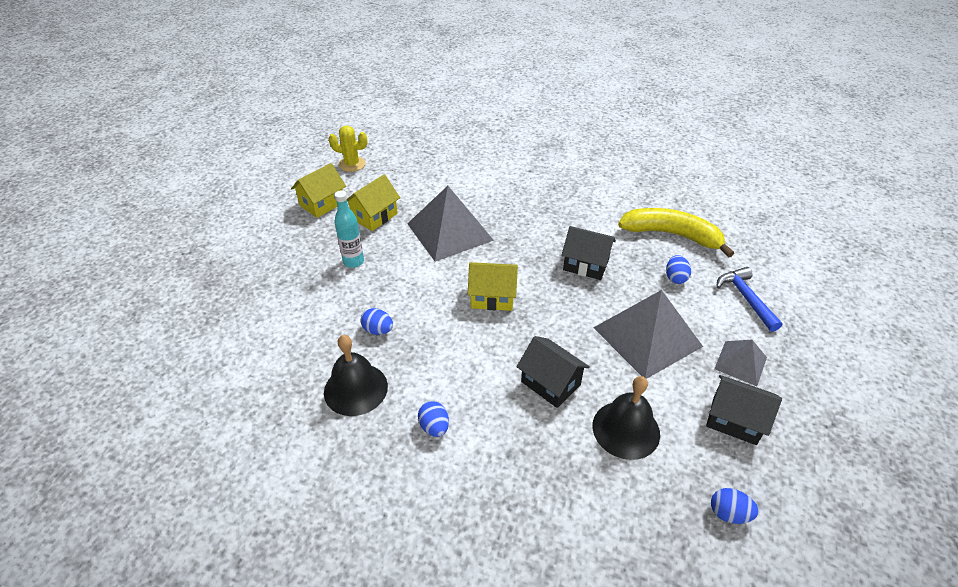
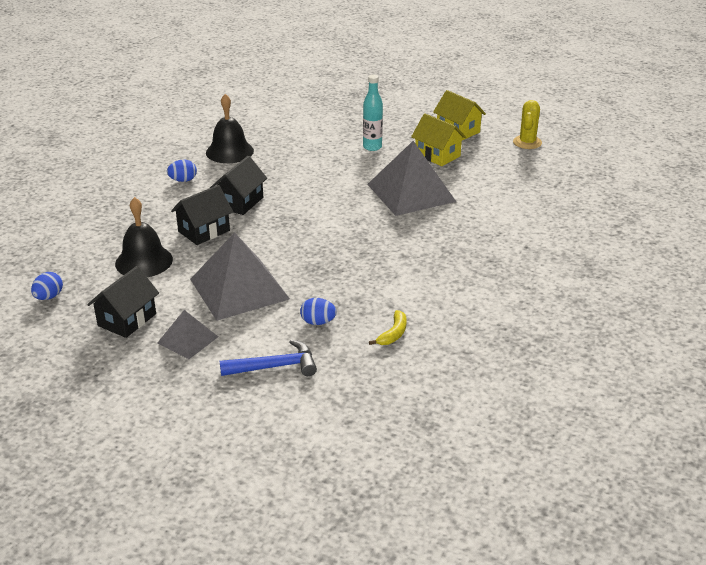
camera: 95 degrees right, 10 degrees down
(378, 330) = (286, 159): blue egg -> none
(492, 297) = (312, 210): yellow house -> none
(586, 265) = (349, 266): black house -> black house (240, 202)
(671, 235) = (393, 334): yellow banana -> yellow banana, size x0.43

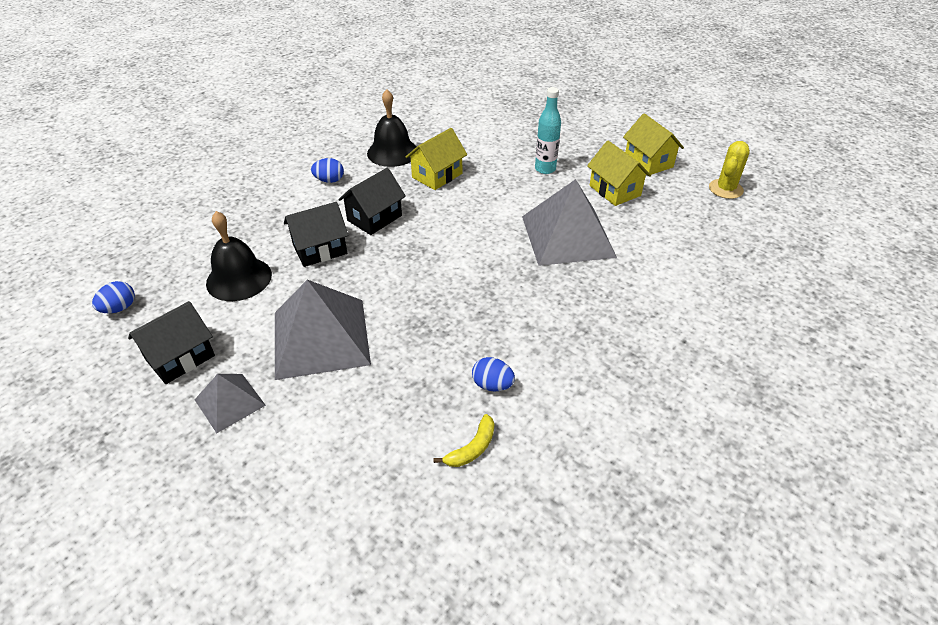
camera: 15 degrees right, 10 degrees up
(275, 366) = (308, 469): blue hammer -> none
(279, 164) = (437, 175): none -> yellow house
(318, 322) = (388, 408): blue egg -> blue egg (492, 385)

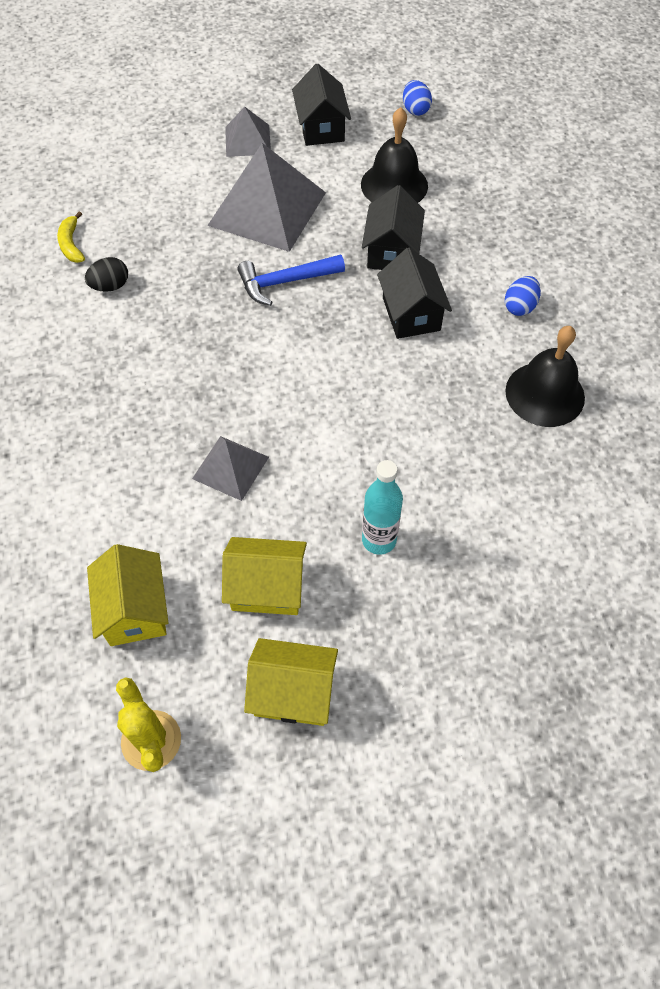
camera: 125 degrees right, 15 degrees up
(396, 286) = (285, 282): none -> blue hammer
(437, 175) = (454, 412): yellow house -> yellow house (135, 610)
(492, 385) = (110, 286): blue egg -> black egg
(567, 236) = (230, 467): grey pyramid -> grey pyramid, size x0.53

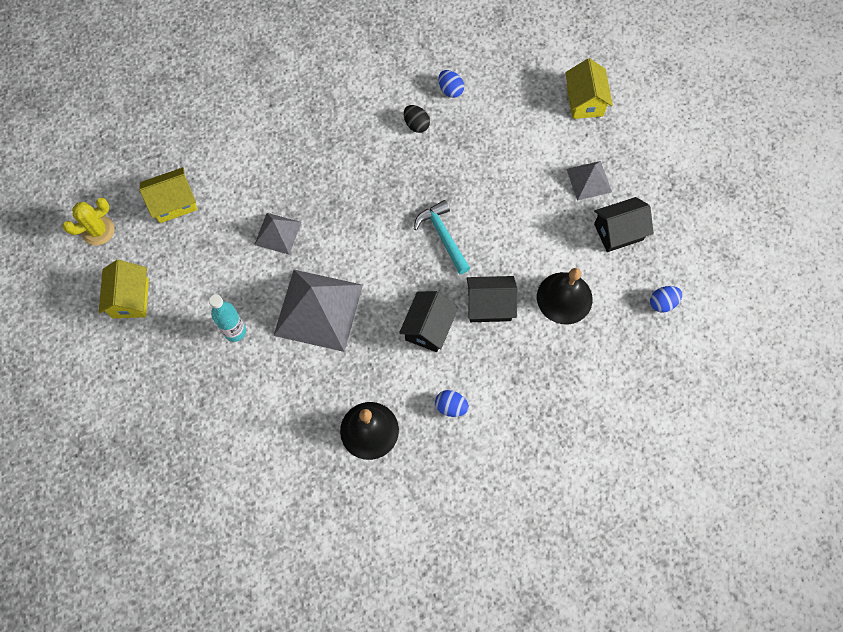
camera: 80 degrees right, 10 degrees up
(71, 244) = (450, 90): yellow banana -> blue egg
(267, 208) = (515, 209): grey pyramid -> grey pyramid (318, 309)
(267, 587) = (195, 271): yellow house -> yellow house (584, 101)
(285, 282) = (443, 236): blue hammer -> turquoise hammer
(411, 314) = (428, 328): black house -> black house turned 45 degrees counterclockwise

